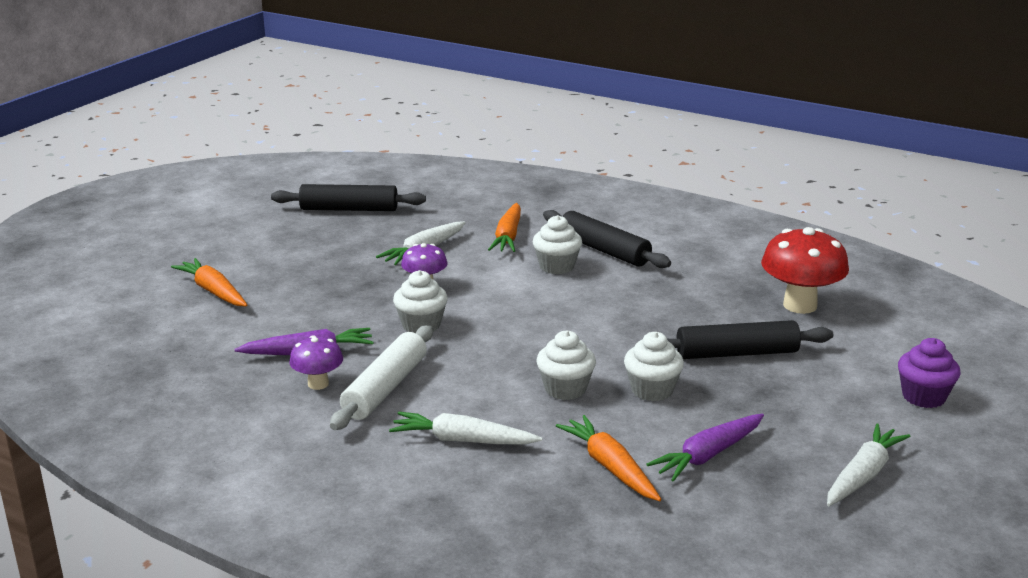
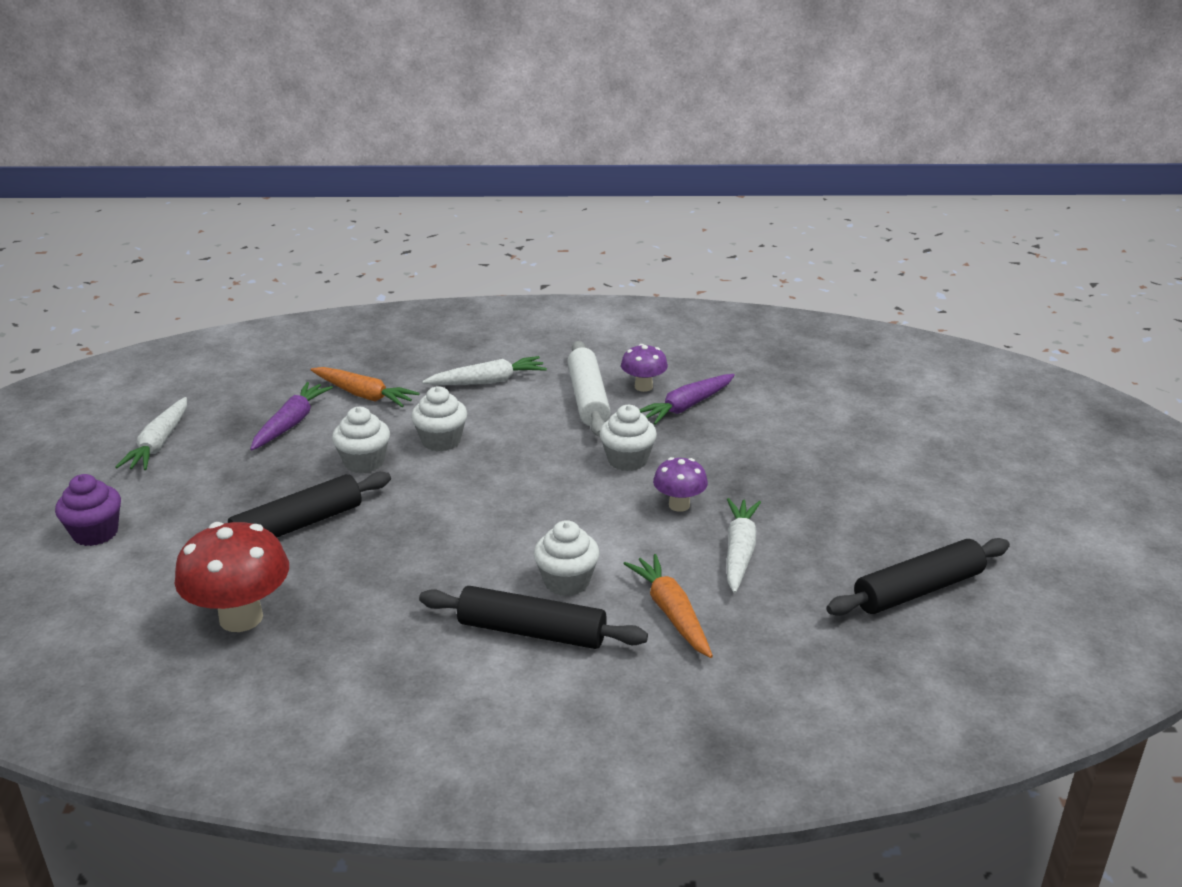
camera: 150 degrees right, 5 degrees up
(213, 291) = (859, 433): orange carrot -> none

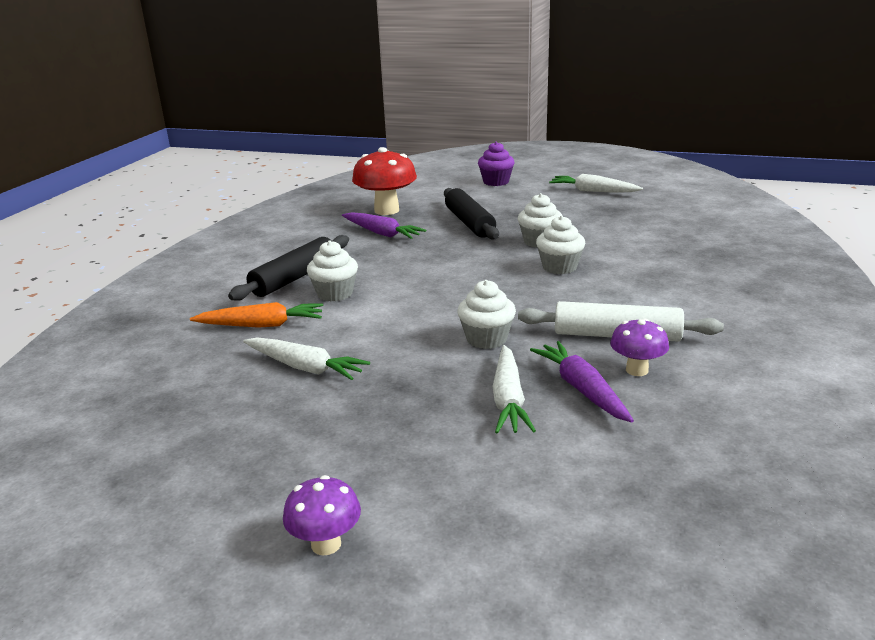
camera: 110 degrees right, 5 degrees down
(291, 423) = (608, 222): purple carrot -> purple carrot (382, 233)
(364, 395) = (648, 245): orange carrot -> none
(488, 381) = (664, 292): white carrot -> white carrot (508, 399)
(679, 505) = (396, 352): purple mushroom -> purple mushroom (326, 544)
(918, 590) = (158, 451): black rolling pin -> none

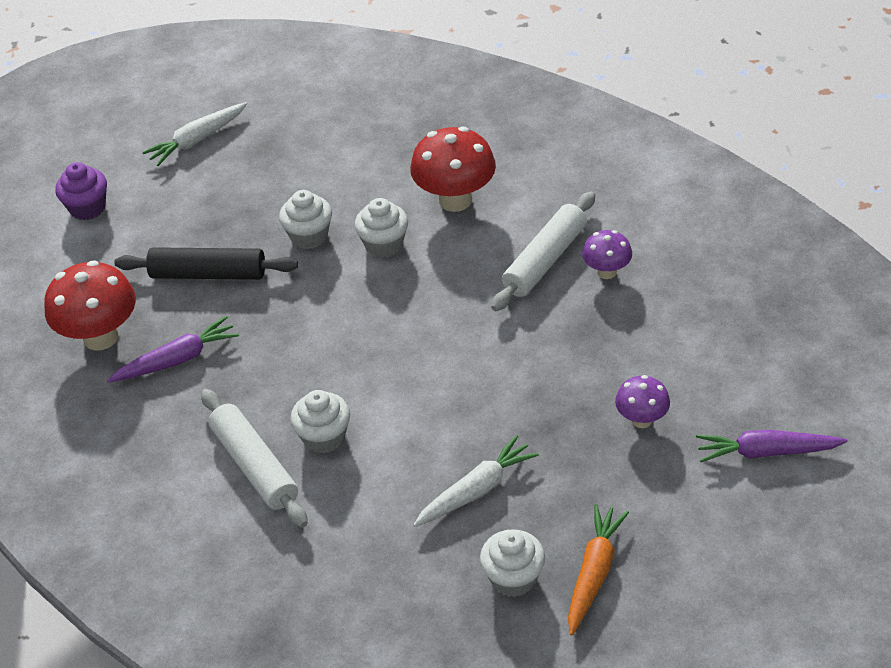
camera: 65 degrees left, 20 degrees up
(262, 325) = (362, 512): orange carrot -> orange carrot (594, 573)
(294, 278) = (254, 466): black rolling pin -> white rolling pin
(326, 544) = (739, 518): purple mushroom -> purple mushroom (641, 420)
(486, 339) = (499, 346): white cupcake -> white cupcake (513, 578)
(508, 399) = (608, 364): white carrot -> none
(581, 389) = (616, 315): purple carrot -> purple carrot (766, 452)
(644, 281) = (455, 200): none -> red mushroom

